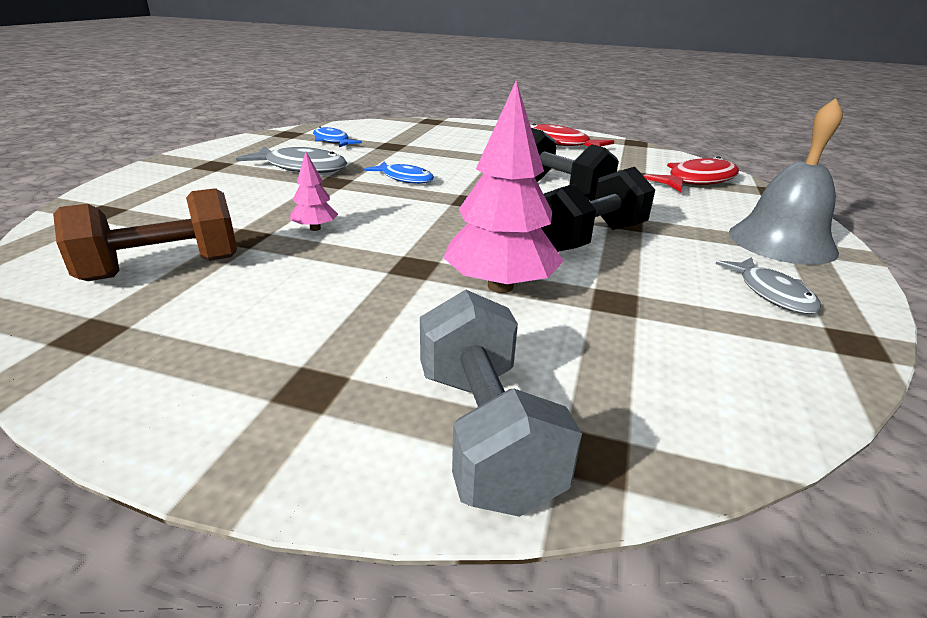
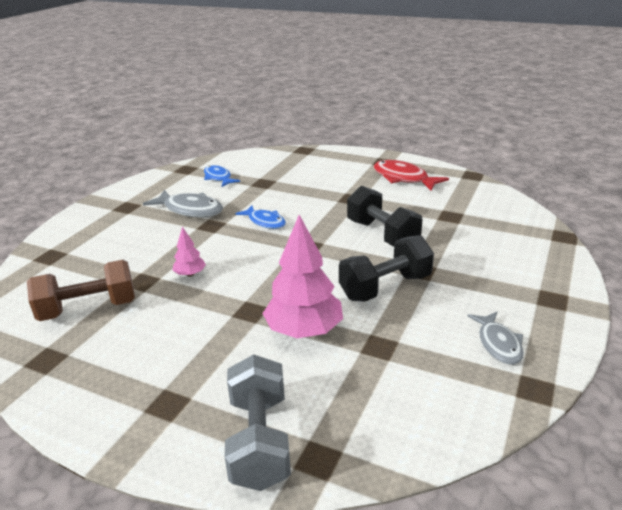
camera: 10 degrees right, 0 degrees up
(696, 181) = (502, 224): red fish -> none
(782, 242) = (537, 293): grey bell -> none

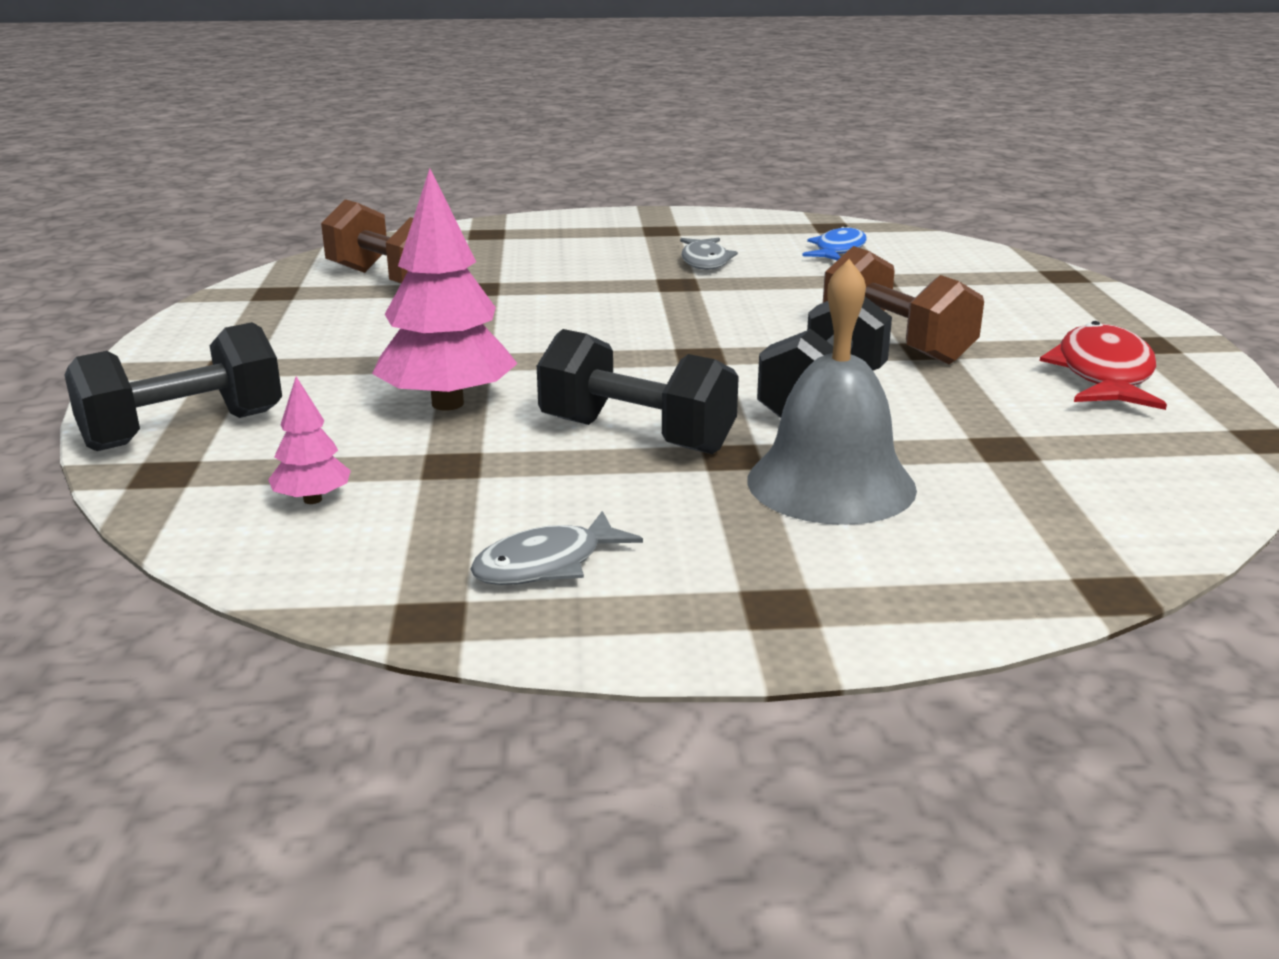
camera: 60 degrees right, 5 degrees down
(190, 210) = (705, 261): grey fish -> grey fish, size x0.66
(190, 274) = (525, 306): pink tree -> pink tree (313, 500)
(259, 441) = (184, 430): grey dumbbell -> black dumbbell
(265, 222) = (738, 310): blue fish -> none
(338, 202) = (896, 343): none -> brown dumbbell
(460, 258) = (831, 483): none -> grey bell

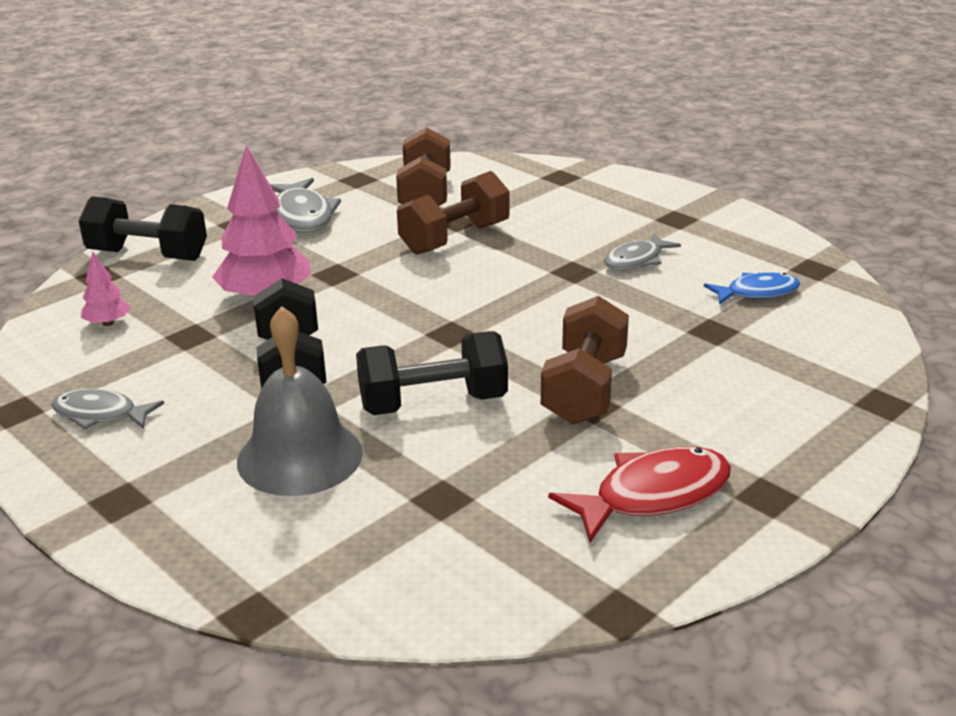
camera: 50 degrees right, 5 degrees up
(294, 336) = (302, 216): none -> grey fish
(513, 299) = (455, 239): none -> brown dumbbell

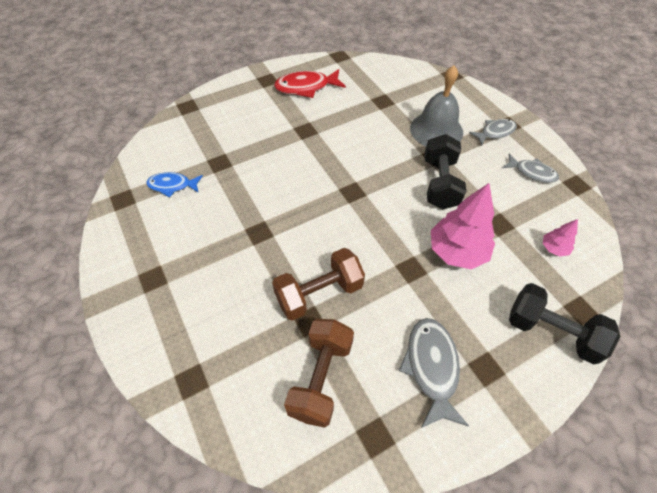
camera: 165 degrees left, 25 degrees up
(433, 403) = (374, 146): black dumbbell -> none
(584, 389) = (303, 139): brown dumbbell -> none
(636, 260) = (214, 234): grey fish -> grey fish (495, 132)

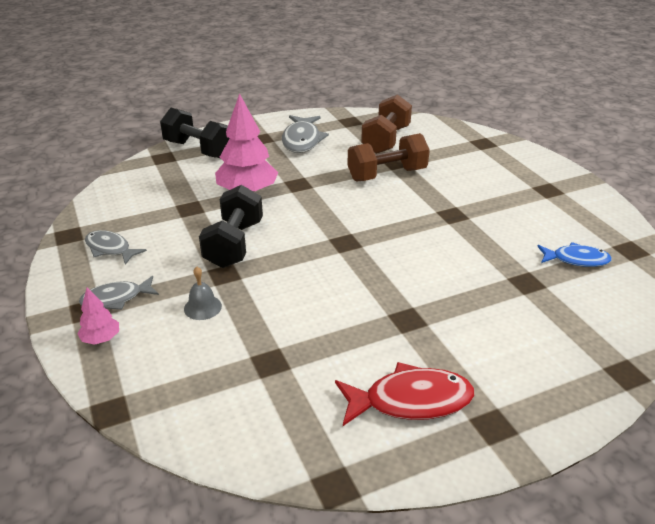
camera: 175 degrees left, 20 degrees down
(436, 130) = (202, 307): grey bell -> grey bell, size x0.46
(554, 248) = (150, 189): pink tree -> pink tree (101, 339)

